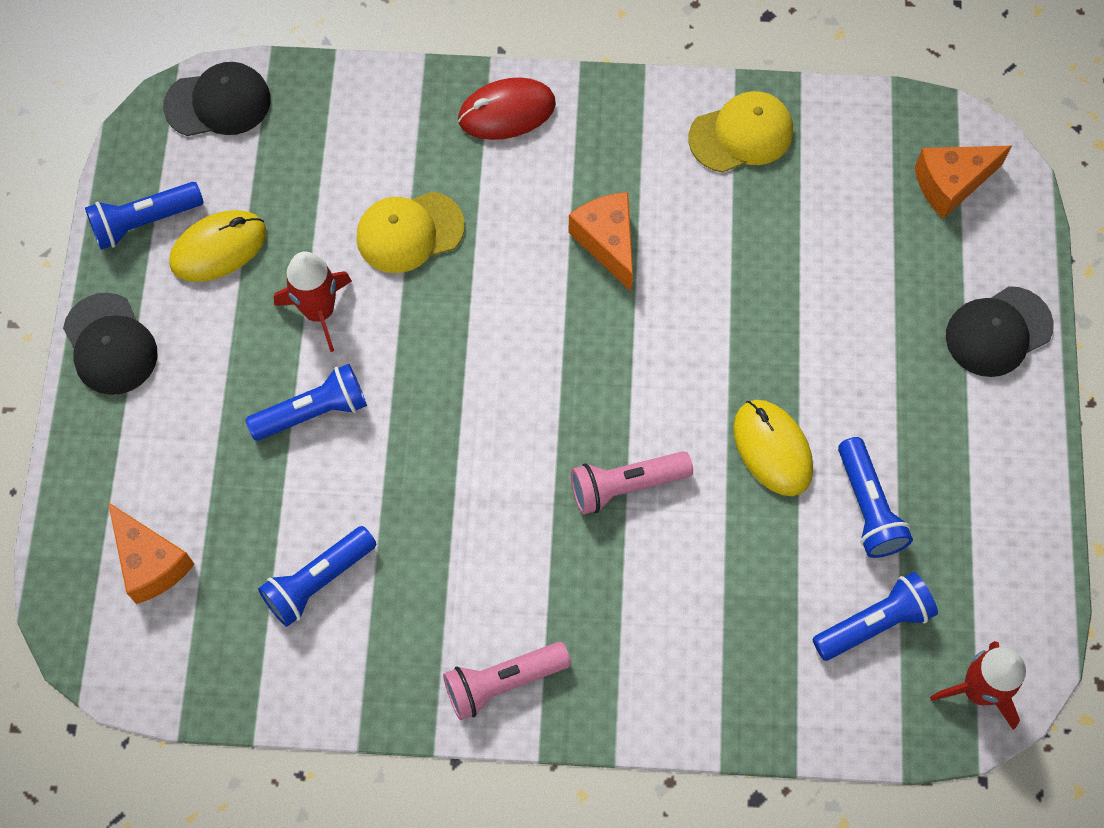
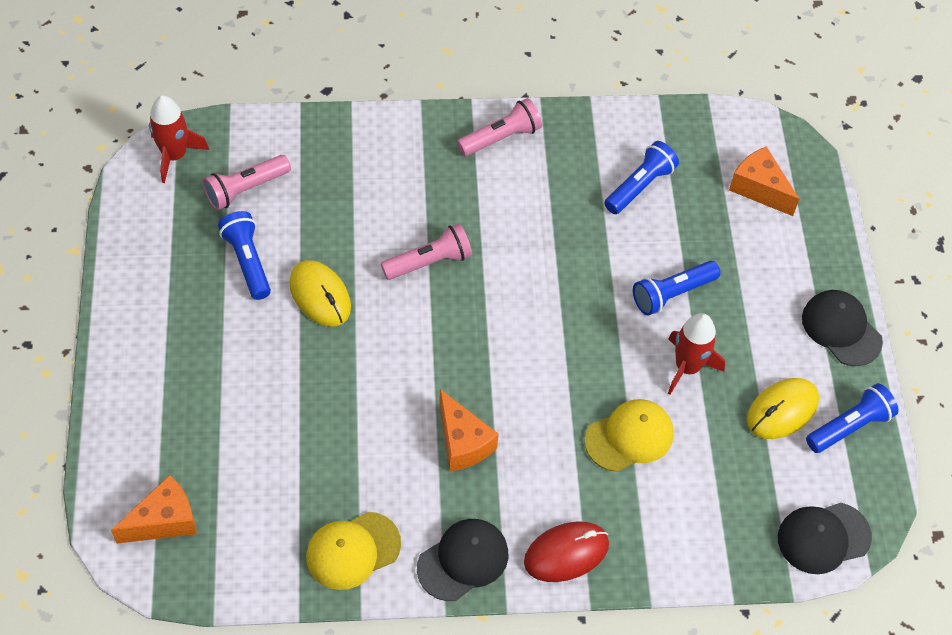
camera: 170 degrees right, 10 degrees down
(874, 622) = (245, 189): blue flashlight -> pink flashlight
(998, 332) = (135, 397): black cap -> black cap (463, 560)

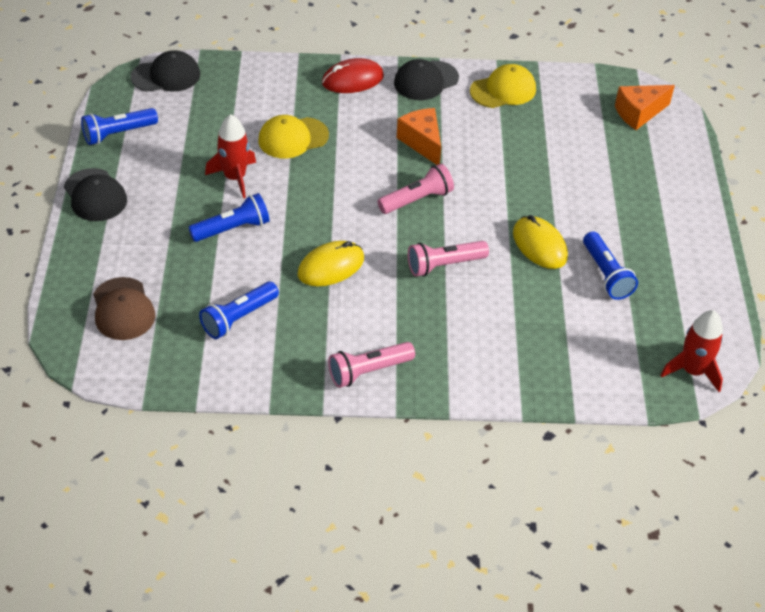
camera: 175 degrees left, 10 degrees down
(245, 189) = (617, 335): pink flashlight -> pink flashlight (417, 199)
(759, 189) = (123, 309): orange cheese -> brown cap
(782, 410) = (167, 146): yellow mouse -> yellow mouse (331, 266)

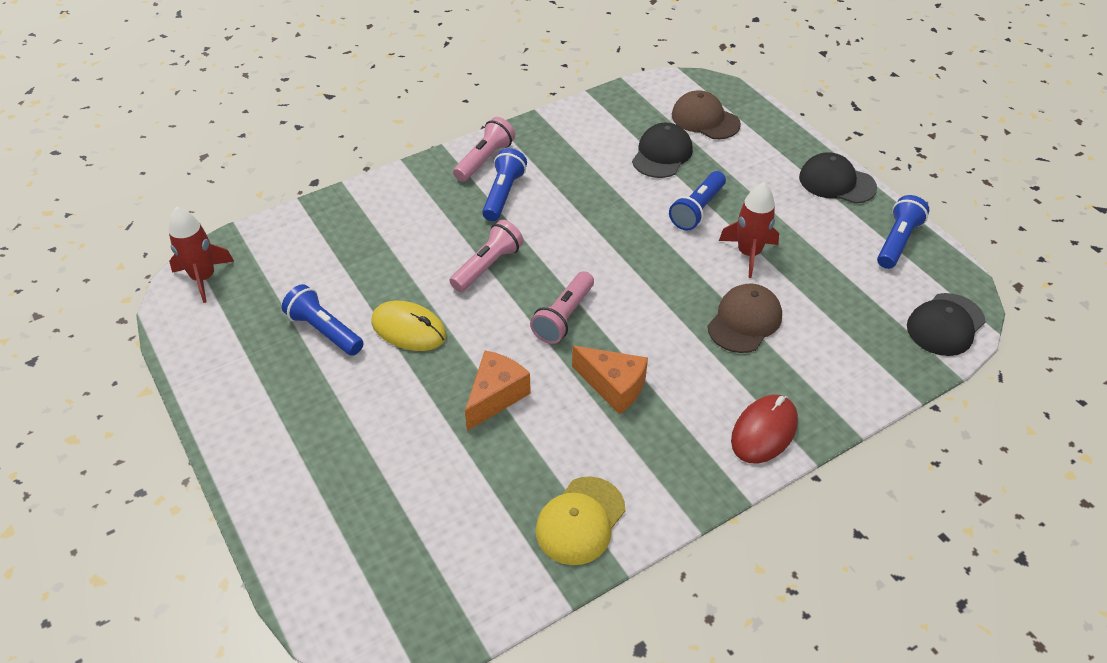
camera: 150 degrees right, 0 degrees up
(238, 318) = (616, 150): blue flashlight -> blue flashlight (503, 194)
(293, 138) = (744, 321): yellow cap -> brown cap
(331, 266) = (585, 218): yellow mouse -> none
(426, 81) = (683, 480): black cap -> black cap (662, 154)
(639, 113) = (380, 584): orange cheese -> orange cheese (495, 396)

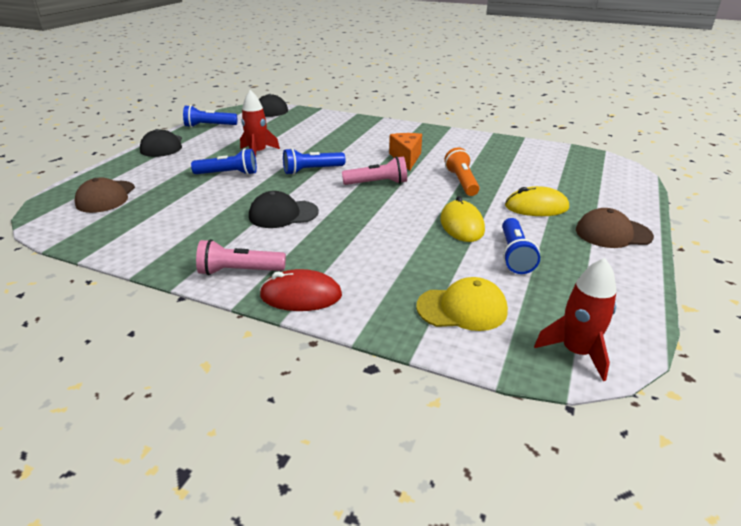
camera: 125 degrees left, 15 degrees down
(374, 420) = (536, 207): none -> yellow mouse
(487, 266) = (367, 221): pink flashlight -> none
(495, 396) = (461, 182): orange cheese -> orange flashlight
(503, 194) = (280, 244): blue flashlight -> blue flashlight (312, 170)
(580, 521) = (488, 145): yellow cap -> yellow cap (462, 308)
(662, 154) = (169, 200): black cap -> black cap (283, 214)
(744, 321) = (316, 143): brown cap -> brown cap (613, 233)
(764, 431) = (382, 127): red mouse -> red mouse (301, 295)

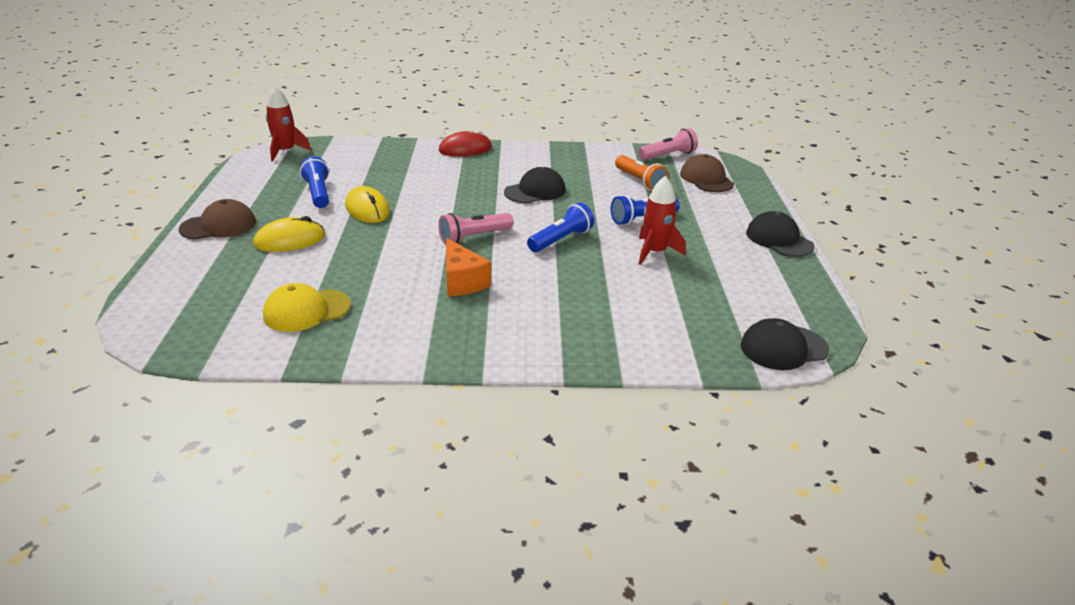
camera: 155 degrees right, 0 degrees up
(209, 126) = (795, 287): blue flashlight -> none
(239, 271) = (519, 153): pink flashlight -> pink flashlight (668, 155)
(461, 182) = (377, 257): orange flashlight -> orange flashlight (640, 181)
(462, 308) = (357, 158): yellow cap -> yellow cap (306, 310)

